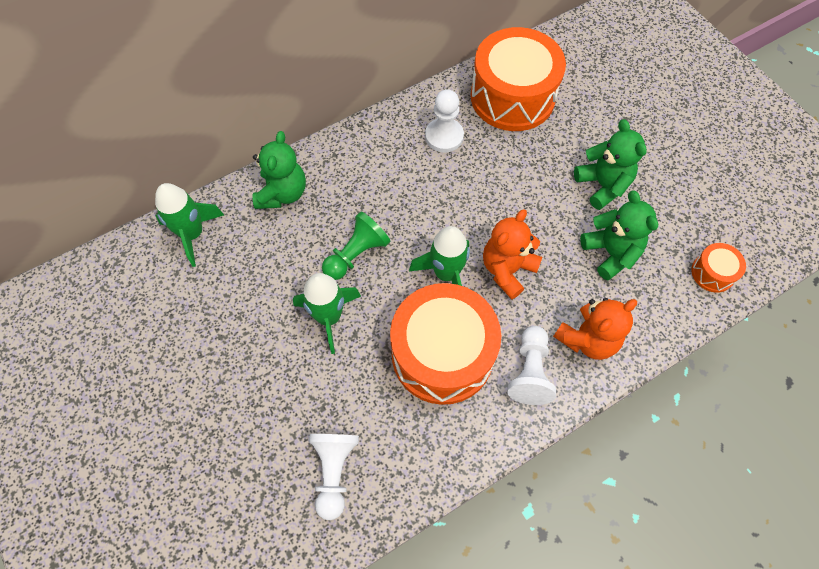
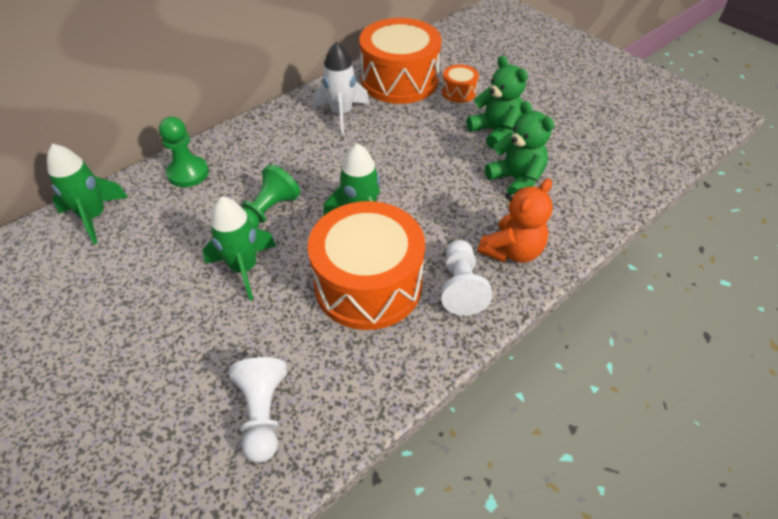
camera: 10 degrees left, 15 degrees down
(282, 193) = (188, 173): green teddy bear -> green pawn
(444, 136) = (342, 114): white pawn -> white rocket
(507, 270) = (420, 205): orange teddy bear -> none
(712, 273) = (614, 183): orange drum -> orange drum (459, 92)

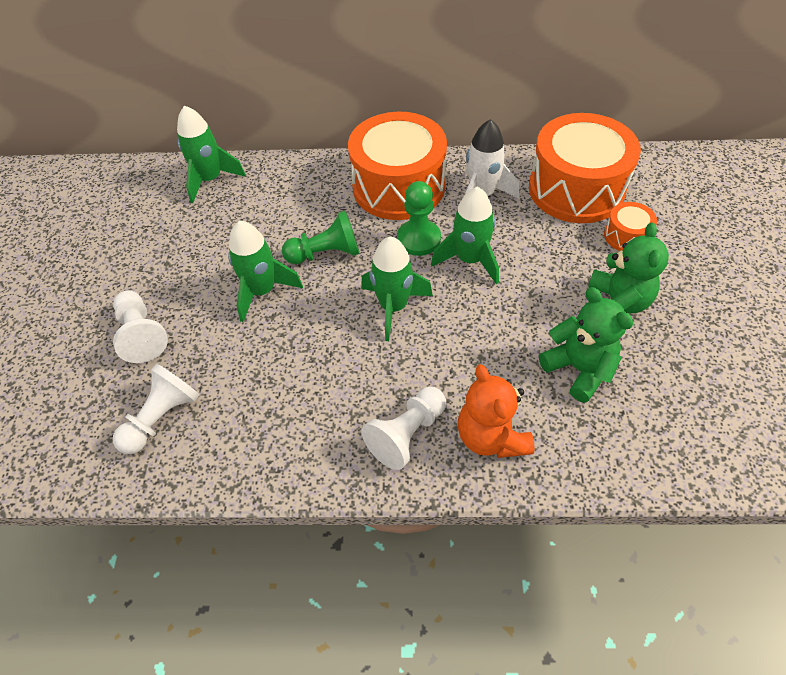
camera: 45 degrees right, 5 degrees up
(167, 369) = (142, 334): none -> white pawn
(188, 173) = (304, 180): green pawn -> green pawn (419, 239)
(368, 284) = (335, 373): orange drum -> orange drum (398, 186)
(379, 157) = (470, 260): none -> green rocket
(512, 251) = (491, 436): orange teddy bear -> orange teddy bear turned 75 degrees clockwise
(516, 180) = (579, 369): green teddy bear -> green teddy bear turned 45 degrees counterclockwise

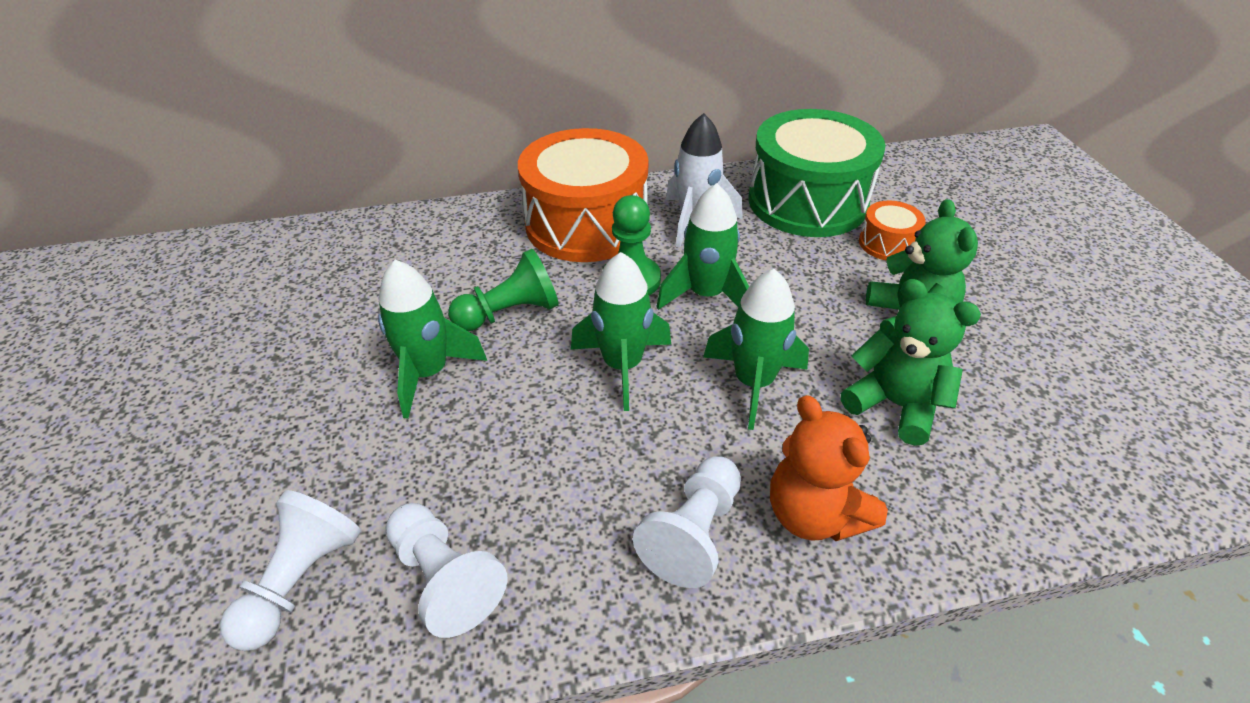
camera: 15 degrees left, 10 degrees down
(142, 334) = (249, 461): white pawn -> white pawn (445, 578)
(211, 179) = (325, 245): green rocket -> green rocket (753, 383)
(576, 189) = (807, 201): orange drum -> green drum

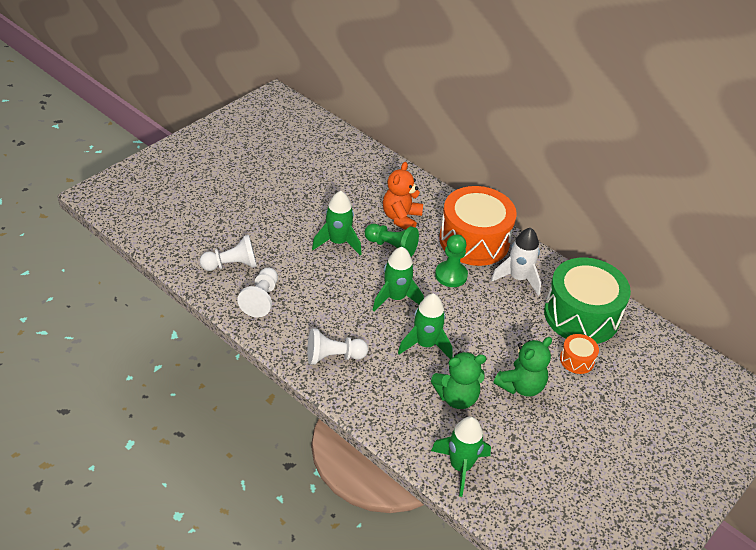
camera: 50 degrees right, 0 degrees up
(706, 295) = (466, 306): green rocket -> green rocket (460, 466)
(814, 514) = (372, 389): orange teddy bear -> orange teddy bear (401, 218)
(895, 404) = (456, 397): green teddy bear -> green teddy bear turned 75 degrees clockwise

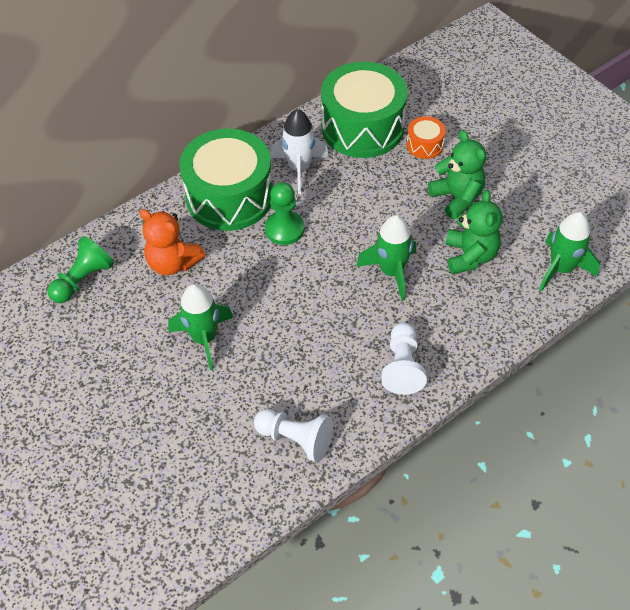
camera: 75 degrees left, 10 degrees up
(232, 265) = (224, 471): white pawn -> none
(391, 247) = (225, 281): green pawn -> green pawn (83, 280)
(396, 298) = (314, 289): green rocket -> none
(474, 240) = (229, 196): orange drum -> green drum

